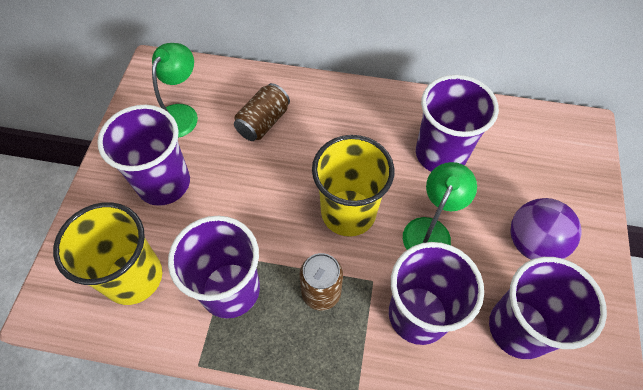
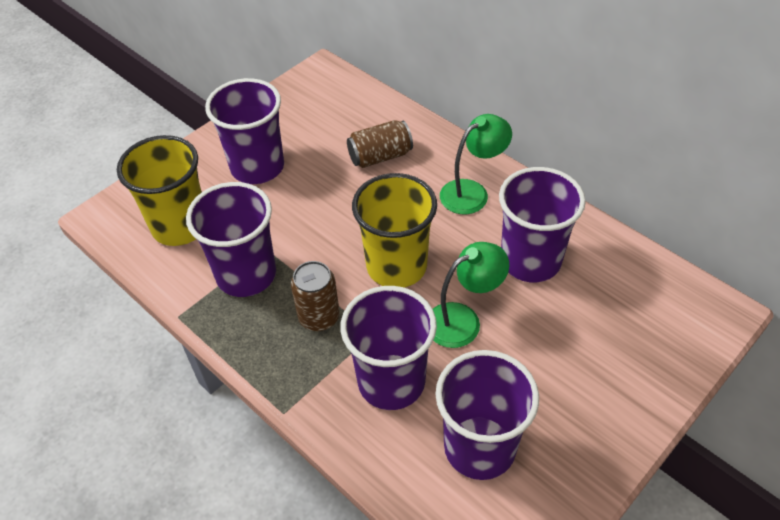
camera: 35 degrees right, 10 degrees down
(181, 113) = (314, 118): green lamp -> green lamp (472, 192)
(533, 243) = (560, 385): purple ball -> none

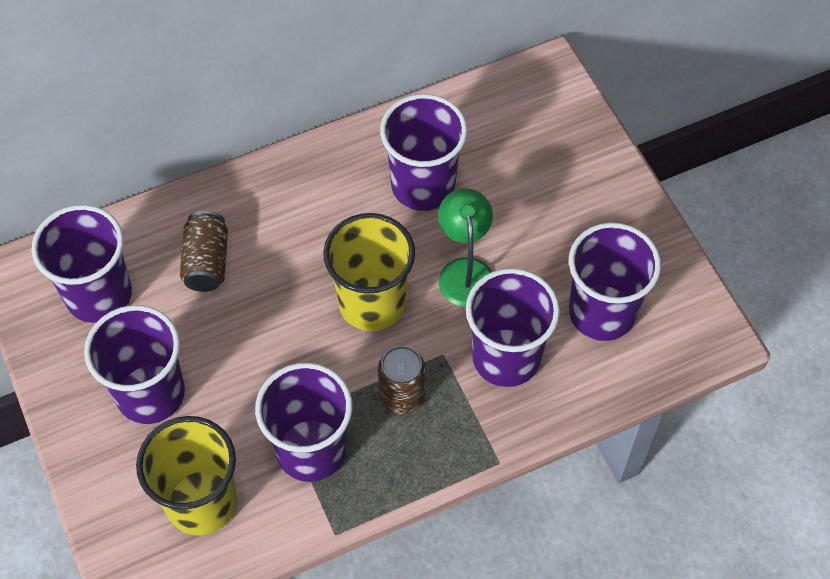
camera: 70 degrees left, 10 degrees up
(323, 113) = (99, 295): none -> purple cup
(472, 192) = (308, 197): green lamp -> none

